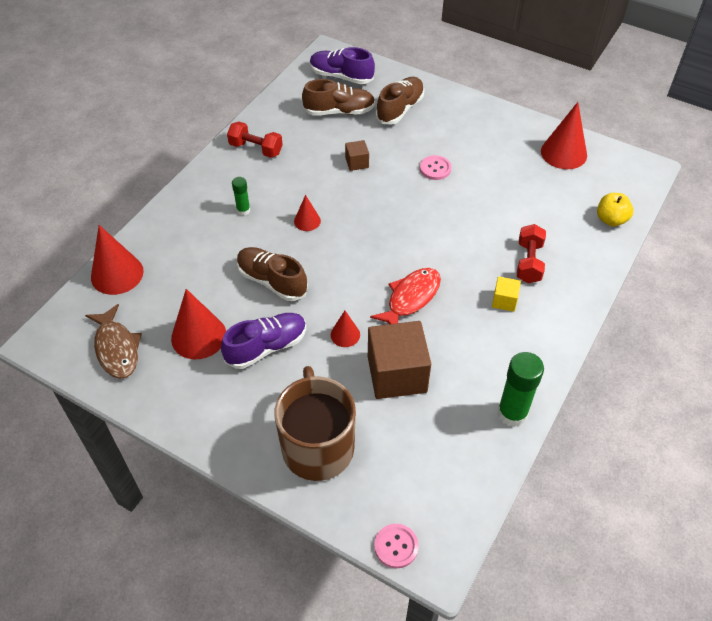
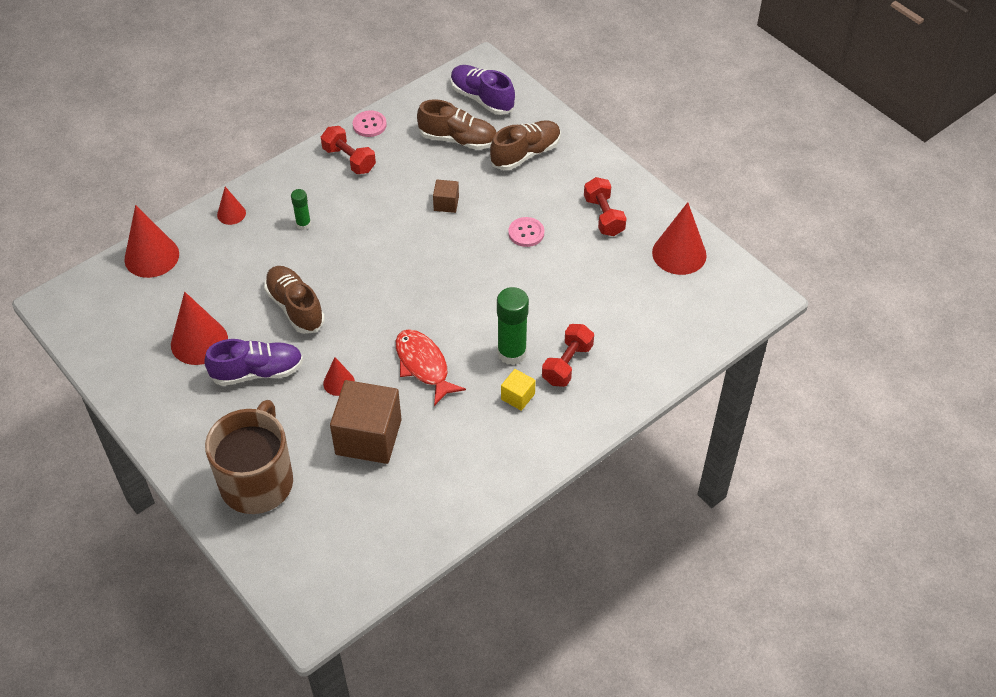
camera: 20 degrees right, 0 degrees up
(117, 348) = (119, 331): brown fish -> none
(307, 221) = (361, 254): red cone -> red cone (231, 214)
(396, 546) = (282, 594): pink button -> pink button (369, 125)
(411, 298) = (423, 365): red fish -> red fish turned 90 degrees counterclockwise
(489, 140) = (603, 216): none -> red dumbbell
(512, 413) = (460, 510): green glue stick -> green glue stick (511, 353)
(611, 220) = (685, 343): yellow apple -> none

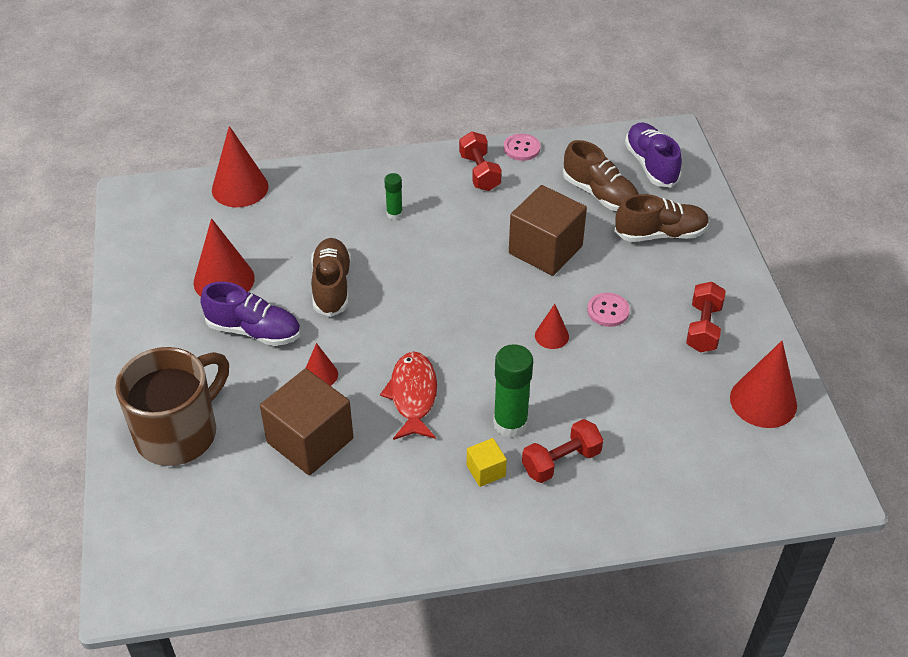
camera: 30 degrees right, 5 degrees down
(231, 214) = (336, 178): red cone -> red cone (551, 336)
(446, 203) = (545, 249): brown cube -> brown cube, size x2.15

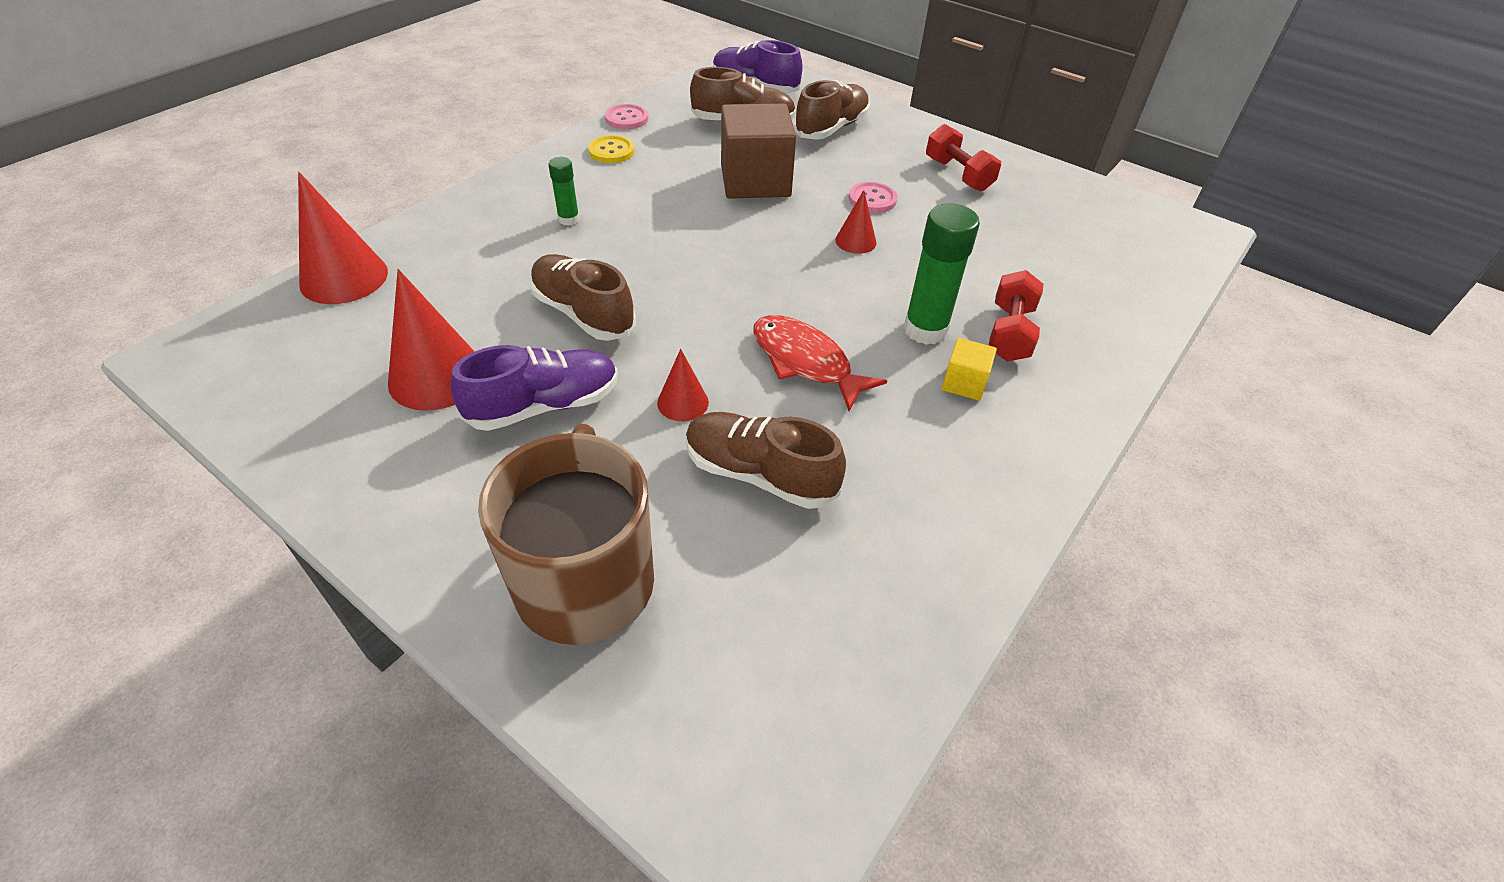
camera: 45 degrees left, 0 degrees up
(310, 440) = (759, 474): brown cube -> brown shoe
(479, 172) = (611, 151): red dumbbell -> yellow button
(763, 401) = (1071, 200): red cone -> none

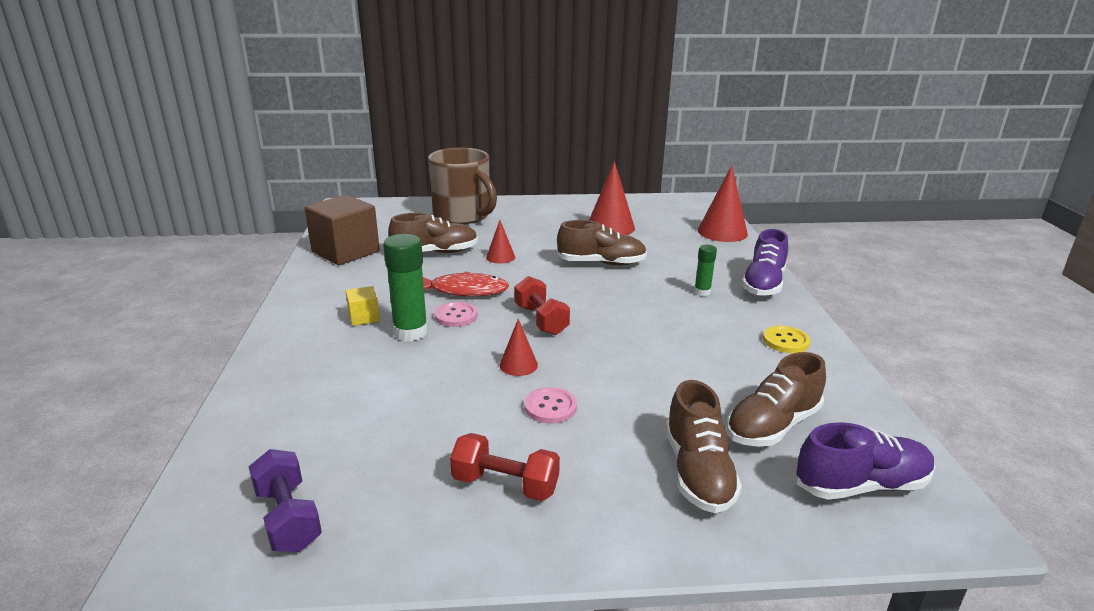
camera: 140 degrees right, 20 degrees down
(544, 406) = (554, 236): purple shoe -> purple shoe (763, 284)
(626, 119) = (845, 372): pink button -> pink button (456, 316)
(755, 181) = (656, 373): brown cube -> brown cube (345, 251)
(1009, 333) = (350, 355): red dumbbell -> red dumbbell (541, 320)
(1116, 221) = (288, 518): none -> purple dumbbell

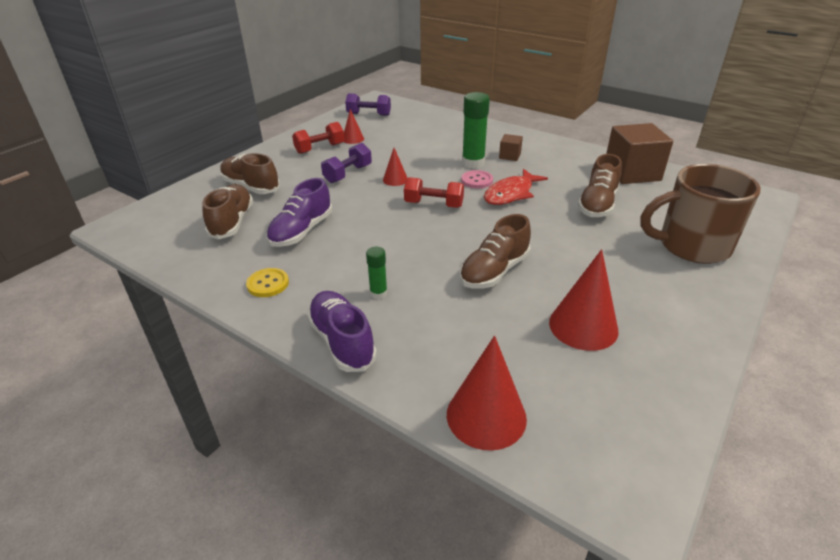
camera: 130 degrees right, 10 degrees up
(364, 317) = (509, 156): yellow cube -> brown cube
(500, 257) = (559, 228): red cone -> red cone (353, 139)
(550, 407) = (348, 174): pink button -> purple dumbbell
(861, 485) = (169, 219): purple shoe -> purple shoe (301, 231)

